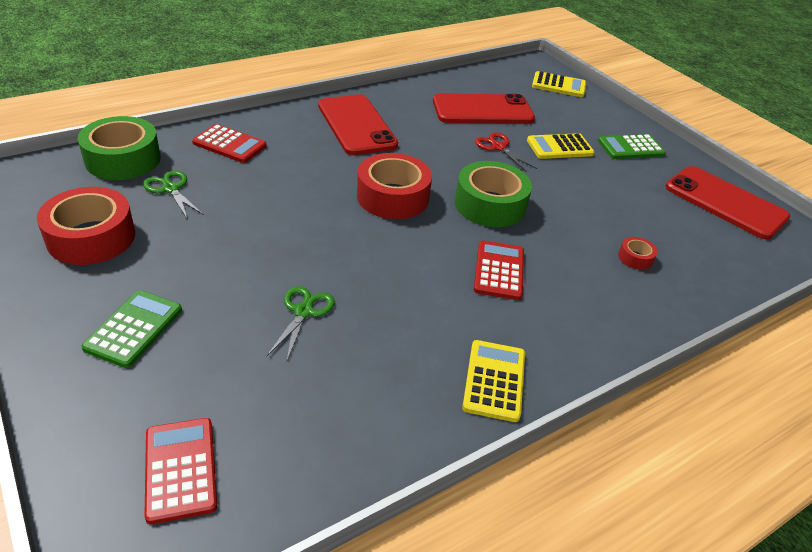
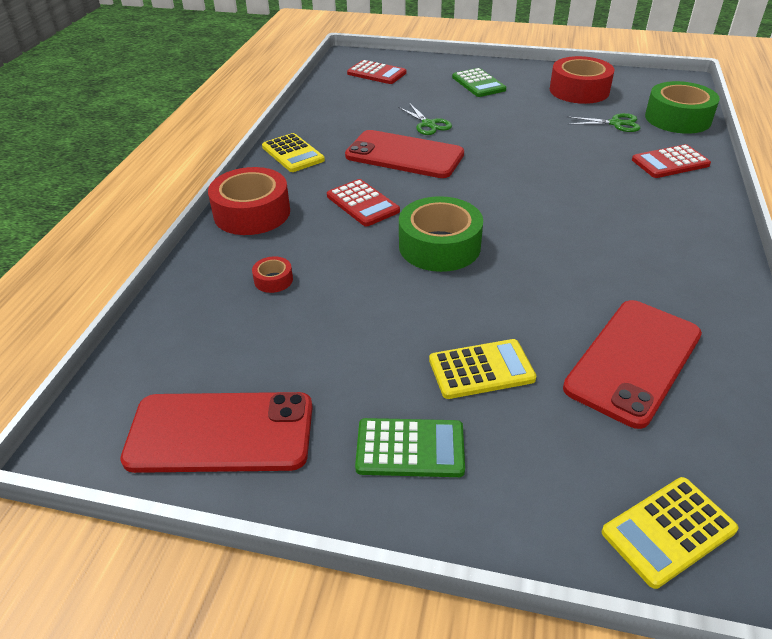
camera: 140 degrees right, 0 degrees up
(356, 125) = (661, 240): red phone -> red phone (404, 155)
(393, 197) = (509, 203): red tape -> red tape (252, 213)
(498, 147) = (529, 315): red scissors -> none
(559, 147) = (481, 369): yellow calculator -> yellow calculator turned 45 degrees clockwise
(631, 148) = (410, 448): green calculator -> green calculator turned 60 degrees clockwise

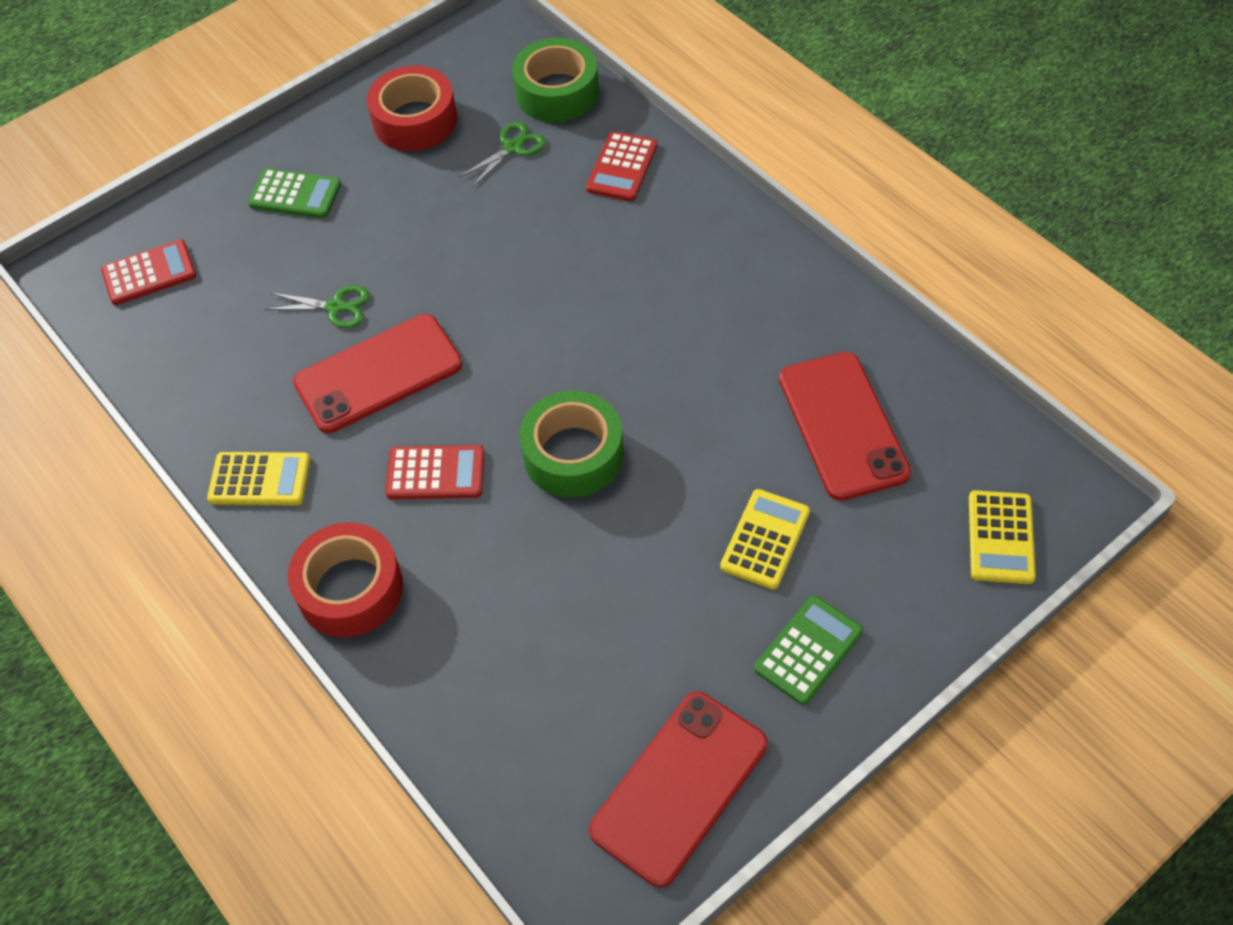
camera: 50 degrees left, 15 degrees up
(273, 280) = (496, 633): red tape -> none

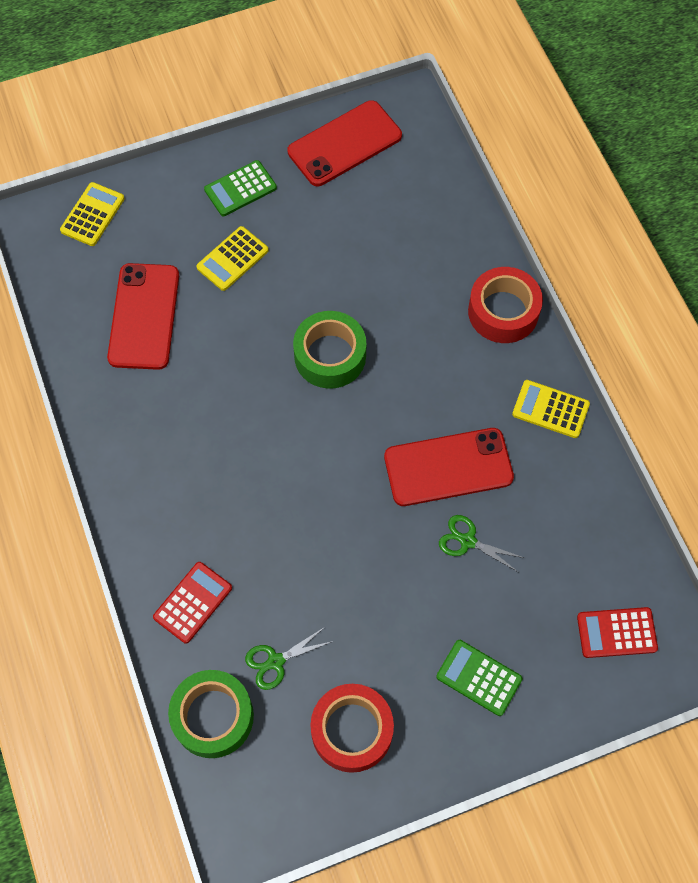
camera: 165 degrees left, 10 degrees up
(435, 473) = (427, 373): red calculator -> none

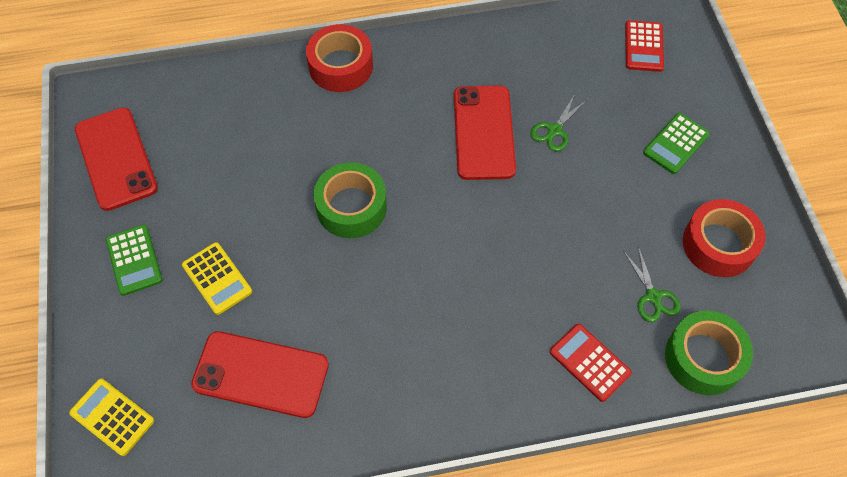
camera: 80 degrees left, 5 degrees down
(550, 409) = (443, 51): yellow calculator -> none

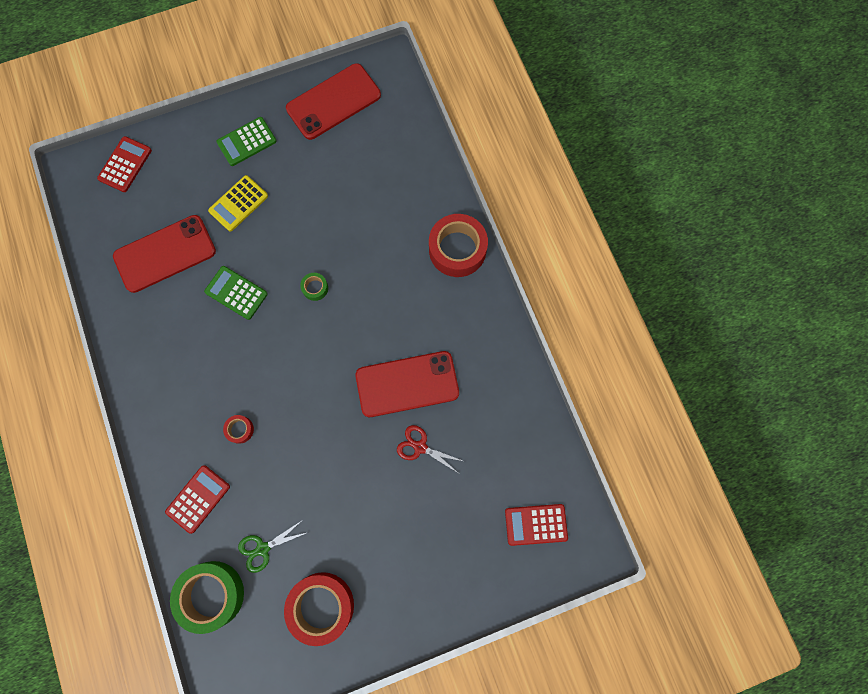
camera: 80 degrees right, 15 degrees up
(112, 417) = (125, 164): yellow calculator -> red calculator
(261, 374) = (165, 254): red phone -> red phone turned 60 degrees clockwise
(351, 207) = (315, 288): green tape -> green tape, size x0.45
(511, 307) = (240, 429): none -> red tape
(554, 130) = (420, 447): green scissors -> red scissors
(676, 144) = (424, 562): green calculator -> green calculator (236, 293)

